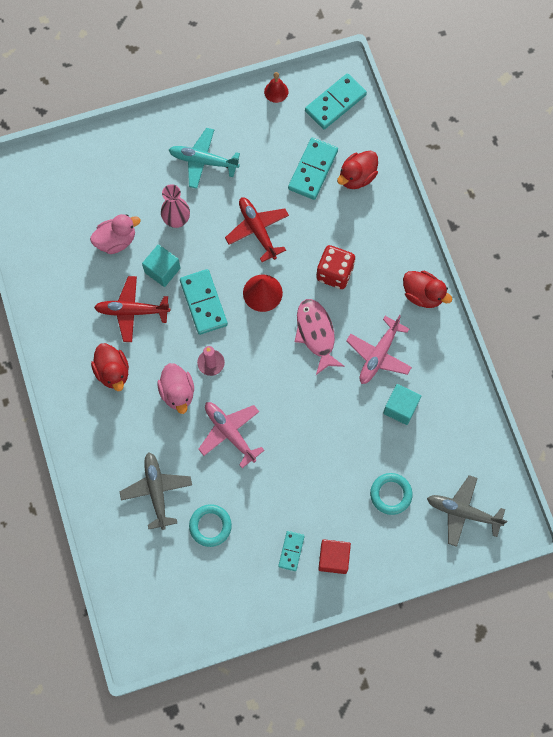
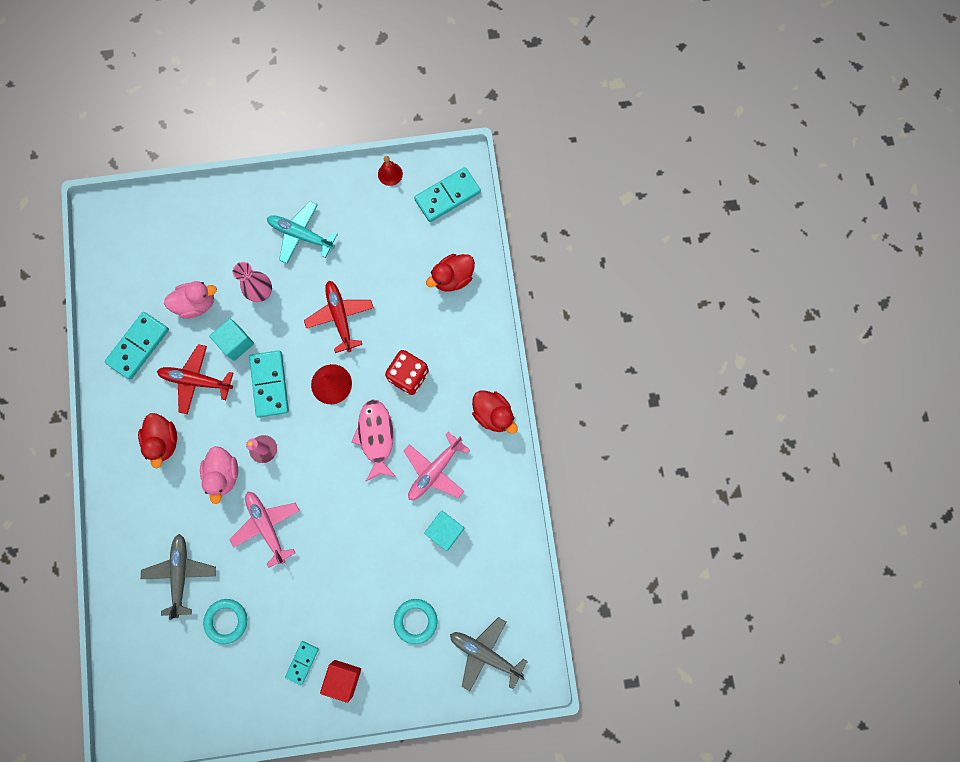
camera: 10 degrees right, 5 degrees up
(313, 170) = (410, 263): turquoise domino -> turquoise domino (138, 346)

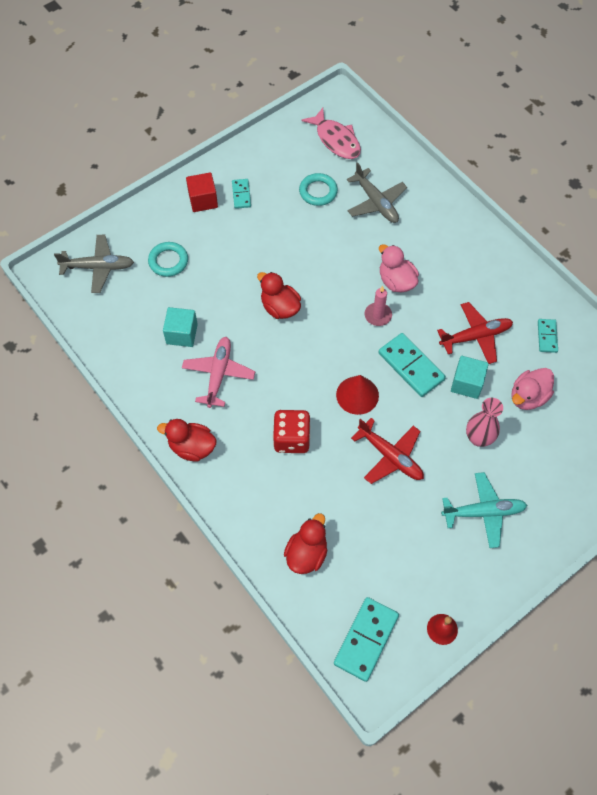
camera: 150 degrees right, 15 degrees down
(138, 346) = (547, 336): turquoise domino -> turquoise domino, size x0.56
(164, 441) = (464, 279): red duck -> red duck (280, 307)
(267, 526) = (333, 264): pink plane -> none
(376, 437) = (288, 373): pink fish -> pink fish (336, 140)

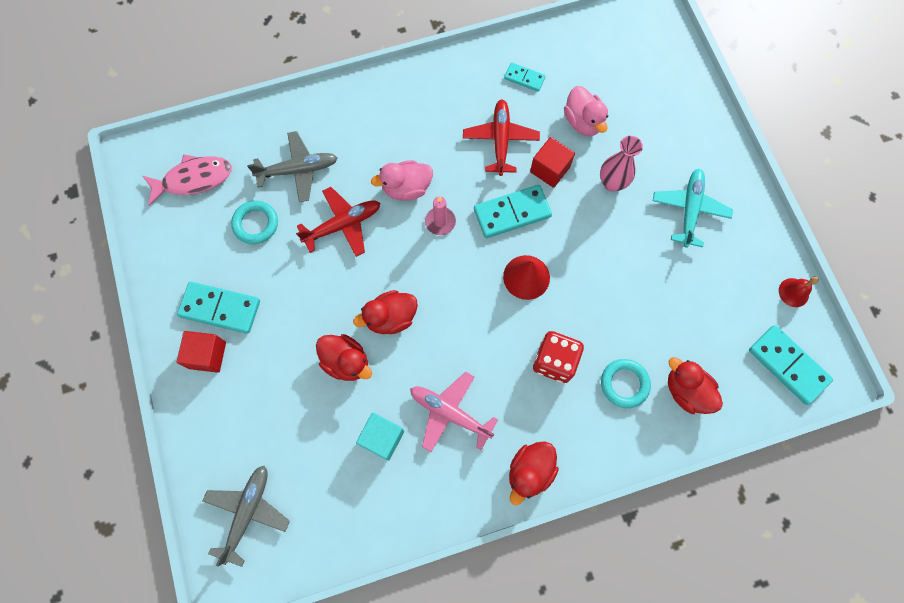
camera: 70 degrees left, 10 degrees up
(168, 261) = (276, 423): turquoise ring -> turquoise ring (624, 384)
(232, 290) = (346, 362): none -> red duck
(241, 195) = (220, 308): turquoise domino -> turquoise domino, size x1.78
(390, 456) = (605, 271): red plane -> red plane (343, 225)
(467, 383) = (550, 169): turquoise cube -> red cube

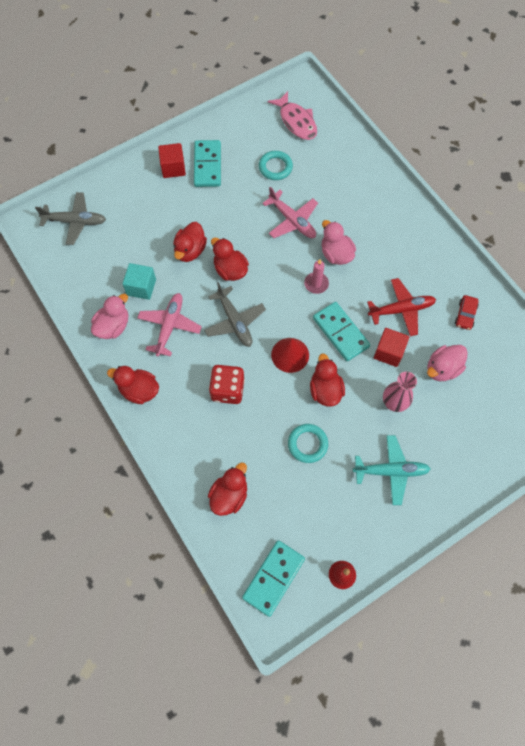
camera: 75 degrees right, 5 degrees down
(298, 170) = (326, 181): grey plane -> grey plane (235, 321)
(343, 225) = (292, 221): red plane -> pink plane
(430, 488) = (113, 326): none -> pink duck
(524, 78) = (465, 315): turquoise domino -> red car
(580, 250) = (325, 390): none -> red duck
(624, 384) = (223, 445): turquoise ring -> turquoise ring (307, 444)

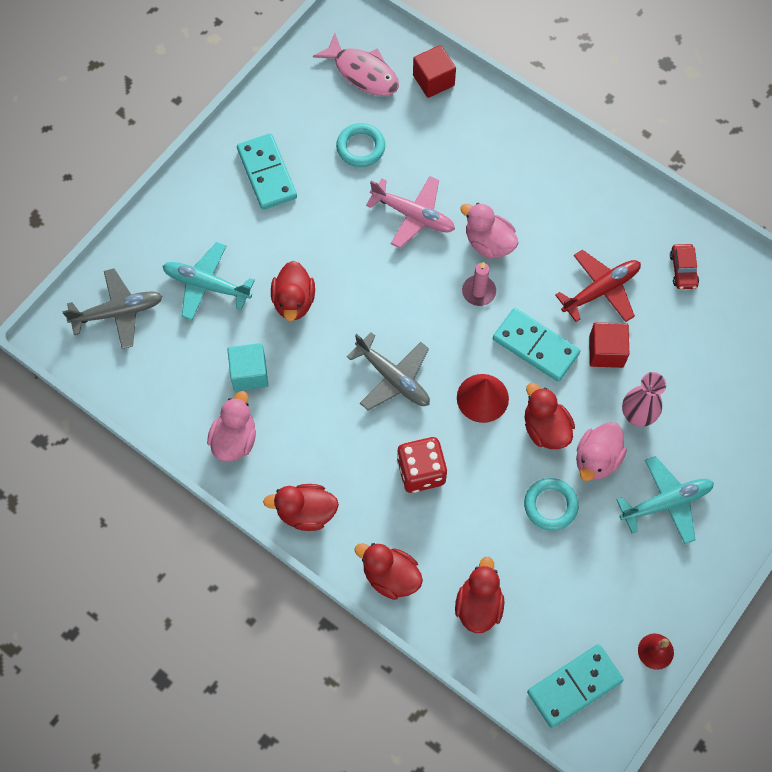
camera: 20 degrees left, 0 degrees up
(138, 222) = (206, 285): none -> turquoise plane
(170, 326) = (310, 413): pink plane -> none
(173, 168) = (221, 192): red cube -> red cube (433, 80)
(230, 270) = (358, 310): red duck -> red duck (390, 576)
(273, 578) = (574, 686): turquoise domino -> turquoise domino turned 45 degrees clockwise
(442, 369) = (680, 350): pink duck -> pink duck (597, 459)

